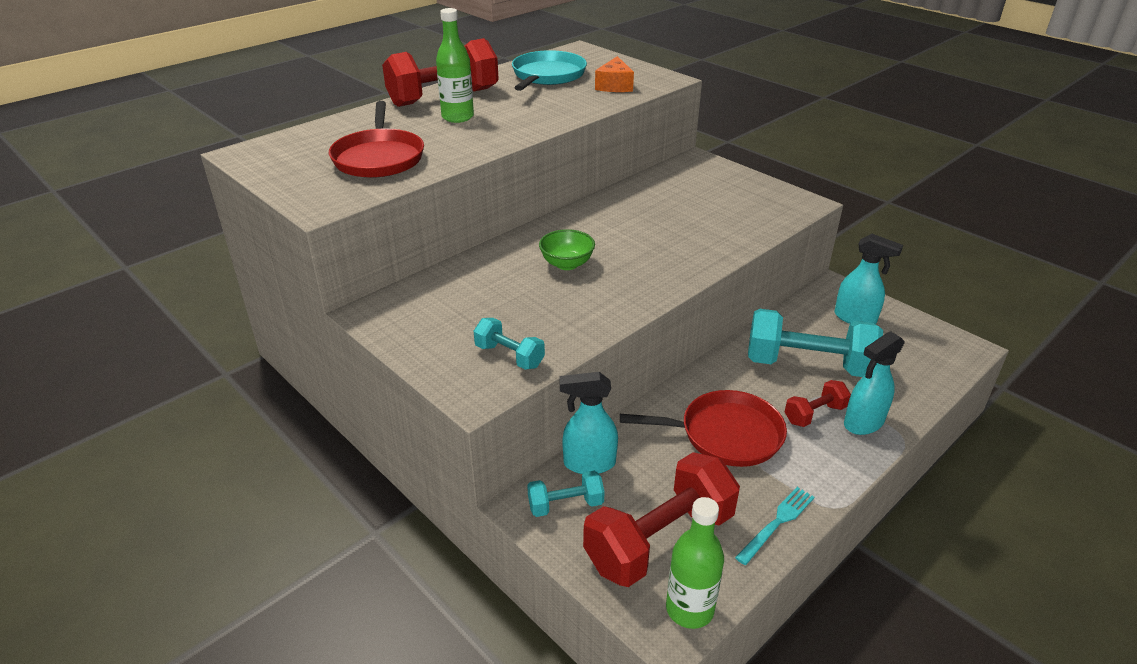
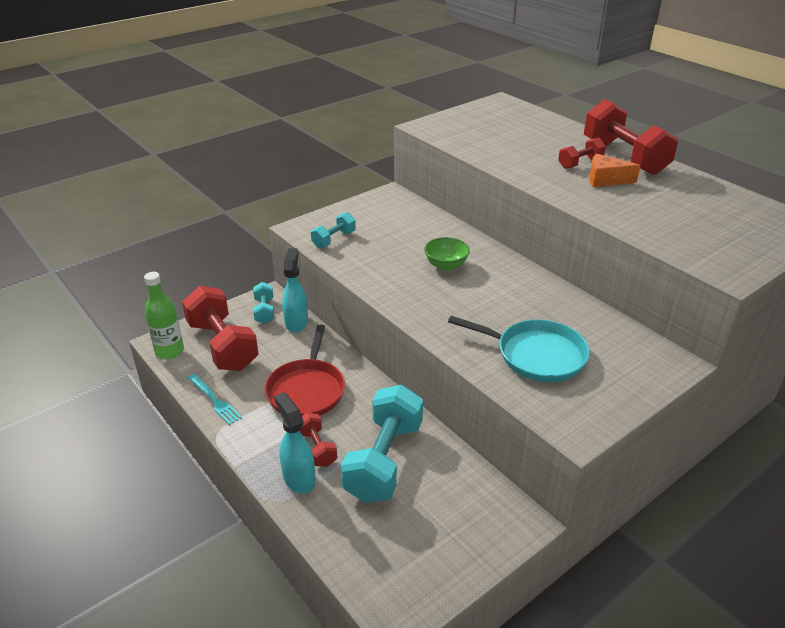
camera: 95 degrees right, 0 degrees up
(379, 158) = (497, 138): red pan -> none
(457, 117) = (580, 163): green bottle -> red dumbbell
(547, 75) = (704, 204): turquoise pan -> turquoise pan (536, 355)
(614, 86) = (690, 239): orange cheese -> orange cheese (605, 180)
(855, 318) = (460, 522): turquoise spray bottle -> none

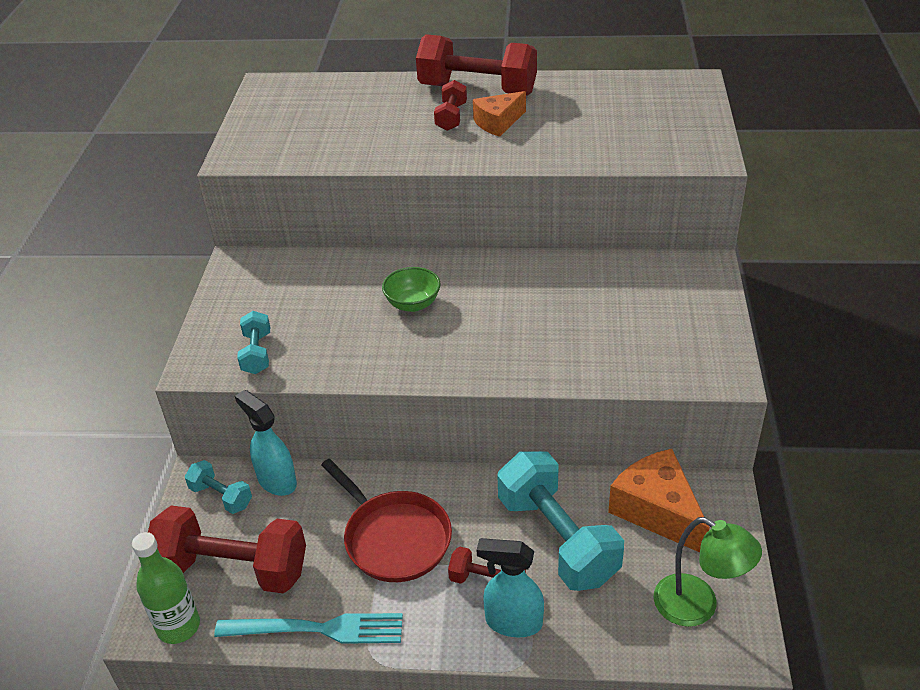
camera: 45 degrees left, 5 degrees up
(214, 400) = (317, 629): turquoise fork -> turquoise fork, size x1.53
(406, 567) = (698, 607): none -> green lamp
(464, 496) = (657, 511): none -> orange cheese
(536, 355) = (610, 334): turquoise pan -> none

